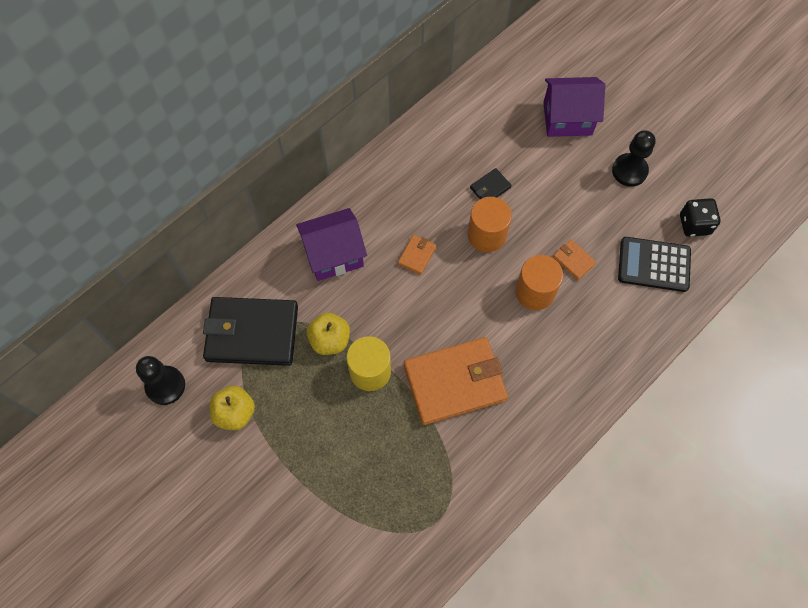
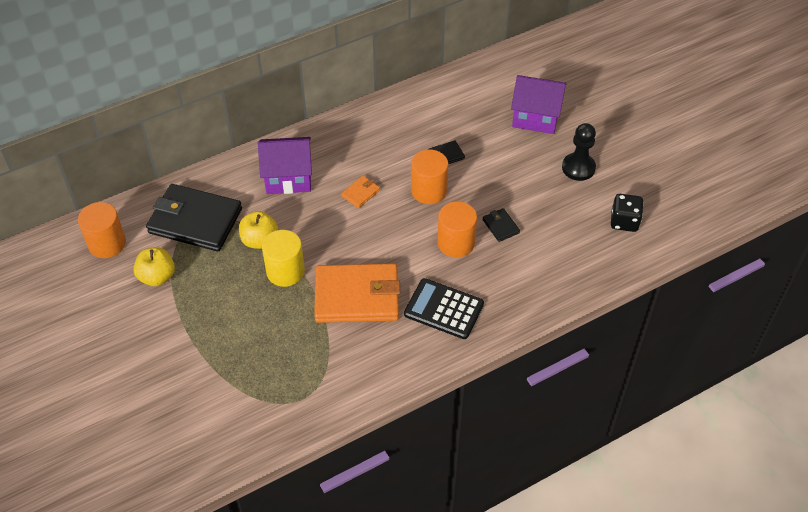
camera: 15 degrees right, 15 degrees down
(165, 386) = (107, 243): black pawn -> orange cylinder
(573, 260) = (500, 226): orange wallet -> black wallet
(654, 264) = (574, 245): black calculator -> black calculator (444, 309)

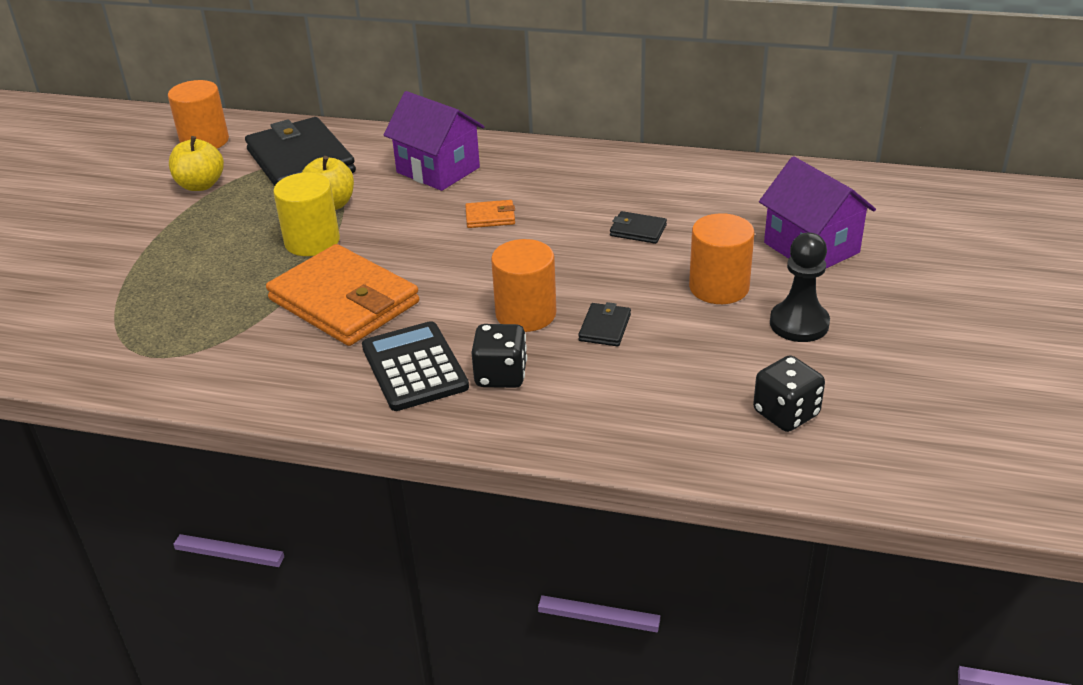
camera: 45 degrees right, 15 degrees down
(429, 190) = (569, 251): orange cylinder -> orange cylinder (719, 287)
(488, 285) = (501, 375): none -> black dice

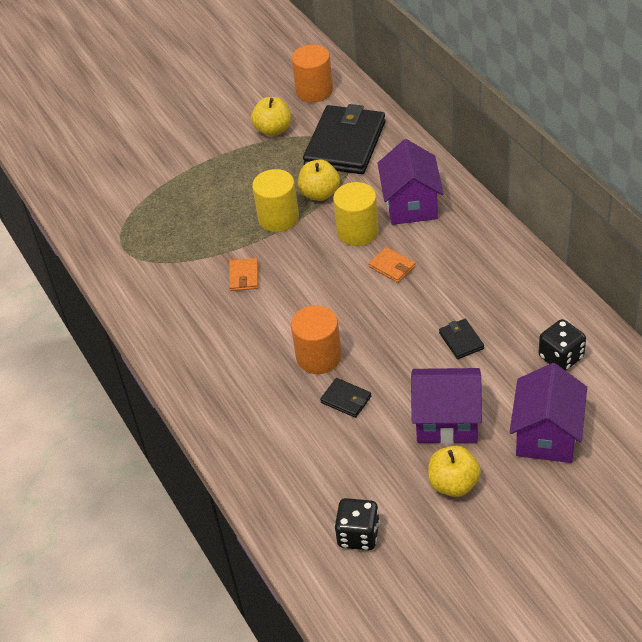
camera: 50 degrees right, 10 degrees up
(344, 301) = (244, 276): orange wallet -> orange wallet, size x0.42
(414, 367) = (223, 350): black calculator -> none
(415, 211) = (357, 231): none -> yellow cylinder
(501, 375) = (255, 389): black dice -> black dice (561, 357)
(605, 327) = (346, 399): black wallet -> black wallet turned 60 degrees clockwise
(719, 287) = (446, 421): orange cylinder -> purple house
(799, 324) = (453, 484): black pawn -> yellow apple

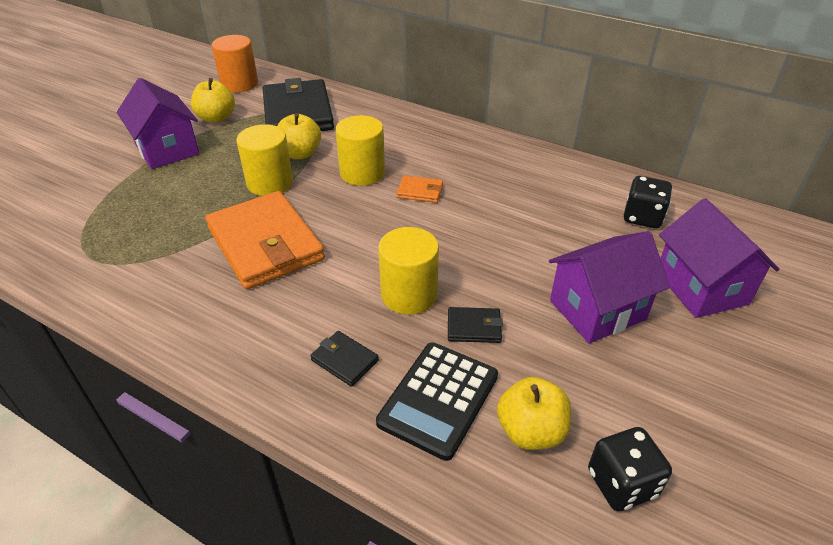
camera: 35 degrees left, 5 degrees down
(244, 276) = (265, 244): orange wallet -> orange wallet, size x2.39
(286, 439) = (438, 399): none -> black calculator
(319, 357) = (409, 294): orange cylinder -> yellow cylinder
(411, 204) = (397, 140): purple house -> purple house (167, 149)
(453, 484) = (666, 372): yellow apple -> yellow apple (530, 431)
(461, 340) = (541, 232): black wallet -> black wallet (345, 360)

